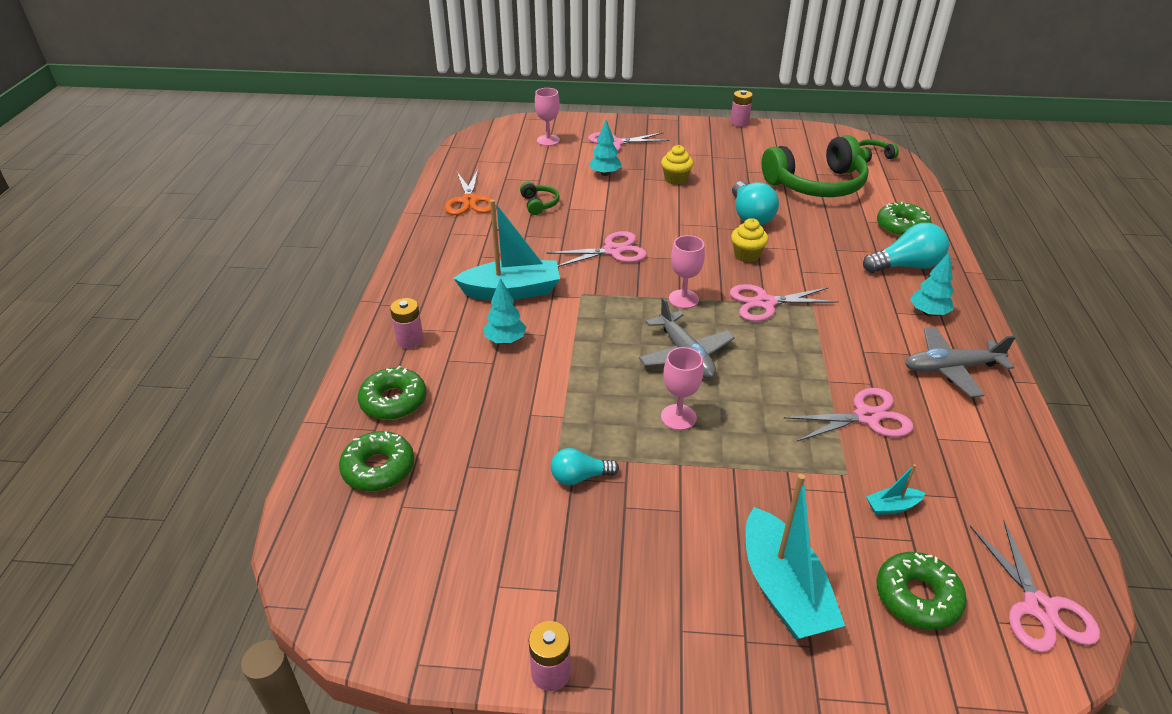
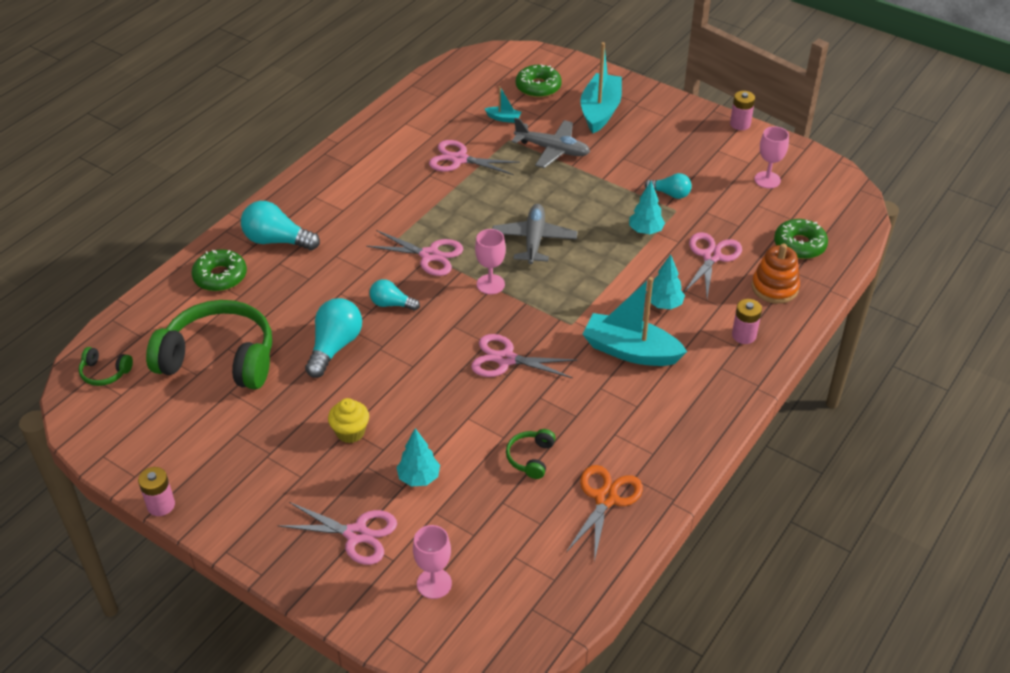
camera: 150 degrees left, 5 degrees up
(393, 401) = (774, 287): green donut -> orange stacking toy
(678, 417) = (579, 203): pink goblet -> pink goblet (767, 180)
(747, 255) = (391, 304): yellow cupcake -> turquoise light bulb
(928, 313) = (321, 200): turquoise tree -> turquoise tree (645, 231)
(951, 368) = (365, 163): grey plane -> grey plane (552, 150)
(1039, 608) = (486, 65): pink scissors -> pink scissors (711, 256)

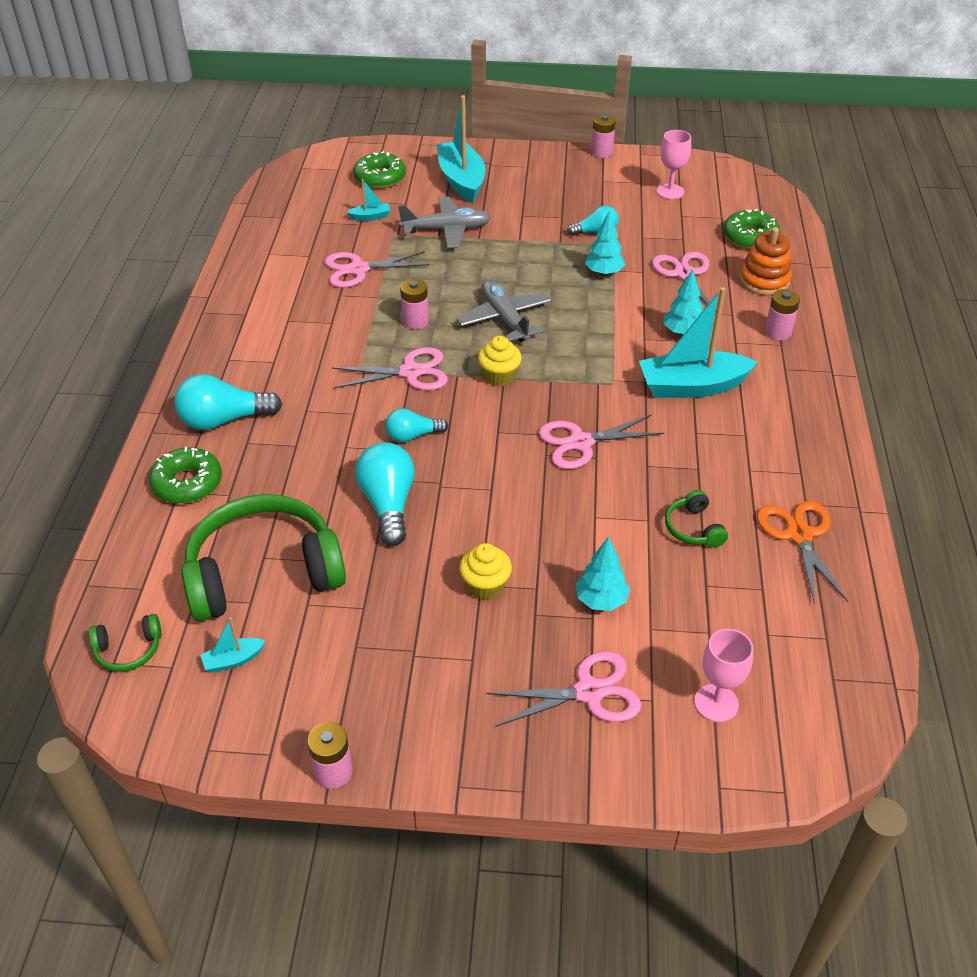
camera: 30 degrees left, 0 degrees up
(158, 407) = (233, 660): none -> turquoise boat
(466, 217) = (415, 321): none -> pink battery
(490, 284) = (499, 377): pink goblet -> yellow cupcake

